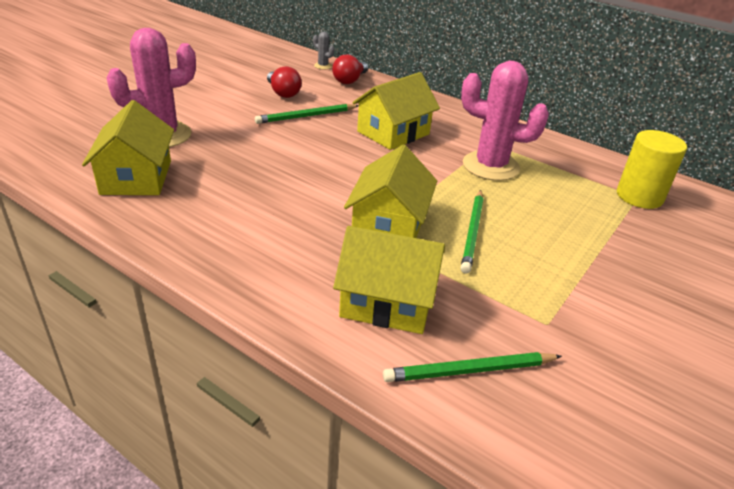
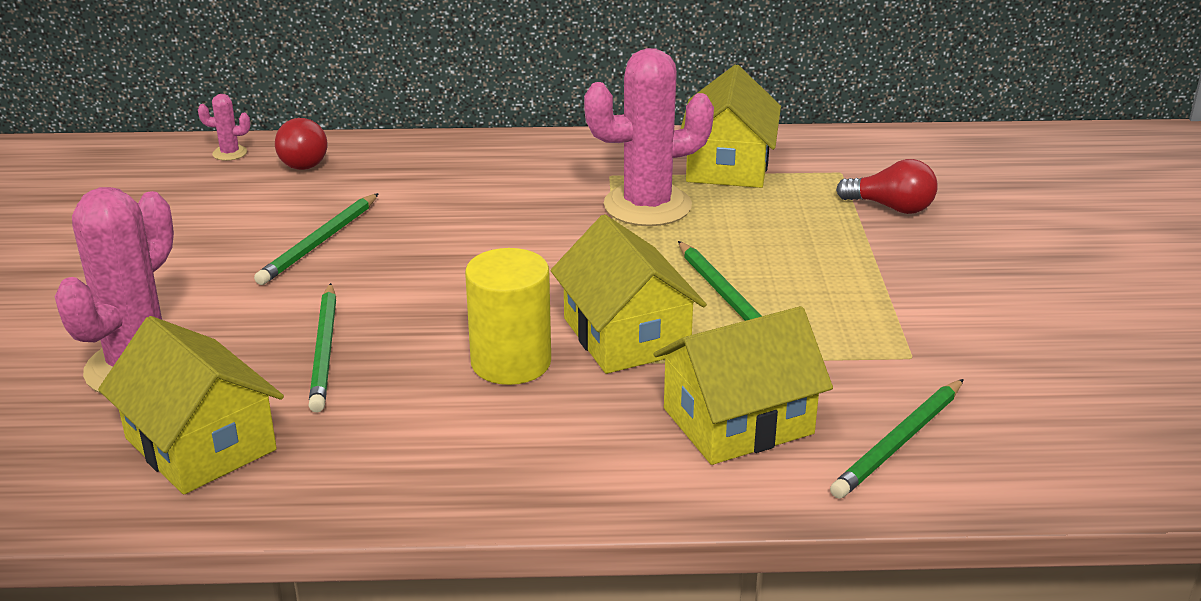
camera: 35 degrees left, 5 degrees down
(241, 163) = (325, 350): none -> green pencil
(283, 93) = (231, 222): red light bulb -> red light bulb (891, 207)
(323, 66) = (230, 153): grey cactus -> pink cactus
(393, 133) = (472, 214): yellow house -> yellow house (728, 165)
(639, 196) = (842, 170): yellow cylinder -> yellow cylinder (511, 362)

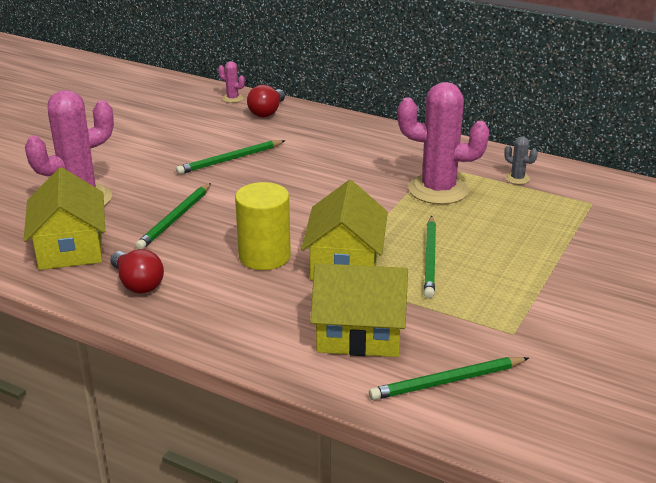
camera: 30 degrees right, 0 degrees up
(728, 165) = (517, 178): yellow house -> grey cactus
(891, 207) = (603, 235): red light bulb -> red light bulb (137, 284)

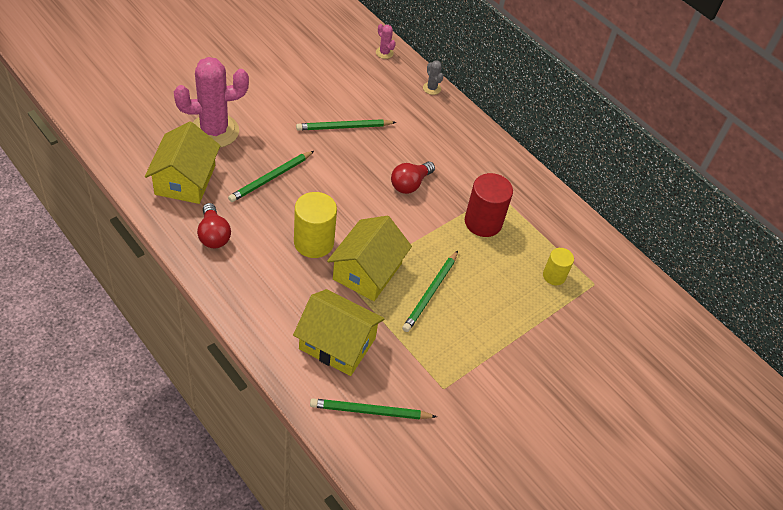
camera: 15 degrees right, 20 degrees up
(267, 112) = (402, 80): red light bulb -> red light bulb (410, 184)
(438, 190) = (483, 222): pink cactus -> red cylinder
(517, 178) = (554, 234): grey cactus -> grey cactus (432, 88)
(546, 209) = (554, 276): none -> yellow cylinder

